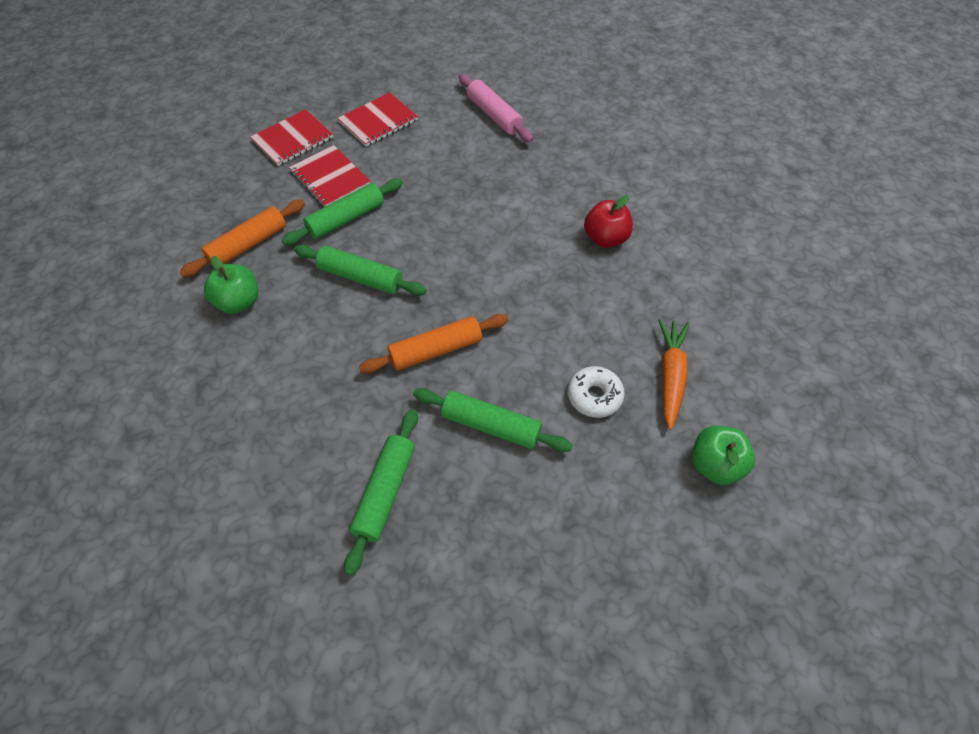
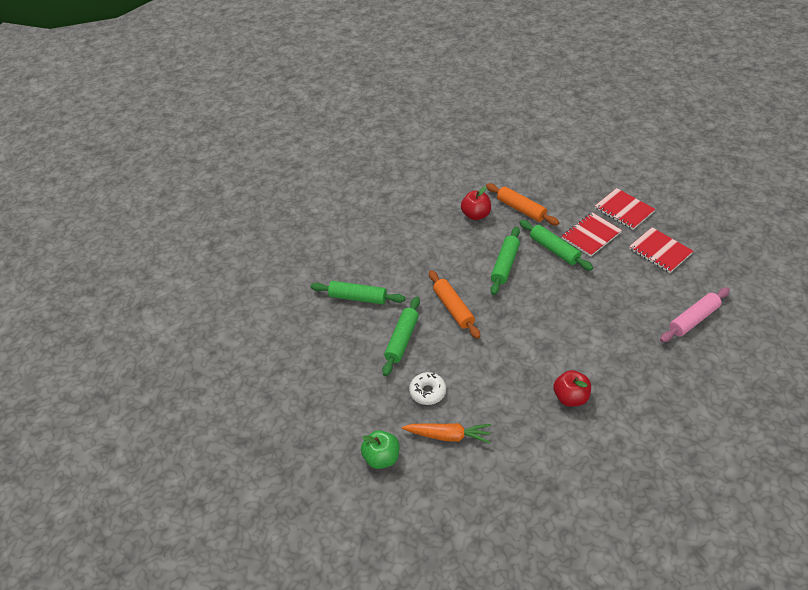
camera: 90 degrees right, 10 degrees down
(239, 302) = (476, 215): green apple -> red apple

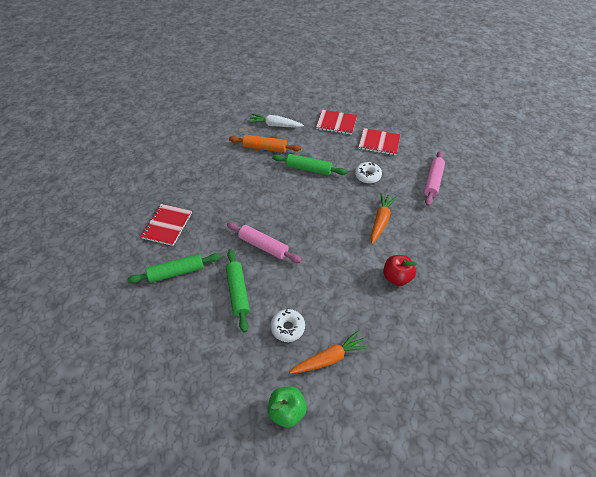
camera: 35 degrees left, 5 degrees up
(453, 308) = (263, 246): orange rolling pin -> pink rolling pin
(476, 215) = (233, 164): red apple -> none
(505, 265) = (280, 194): green rolling pin -> none
(549, 188) = (275, 125): none -> white carrot
(591, 235) = (327, 149): red notebook -> red notebook (167, 225)
(596, 336) = (380, 221): none -> orange carrot
(617, 283) = (367, 176): none -> white donut

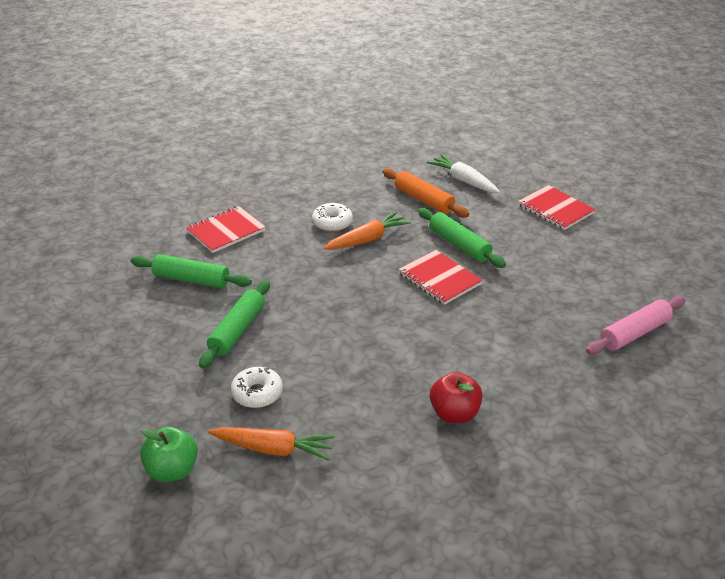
camera: 35 degrees right, 15 degrees down
(263, 246) = (314, 299): pink rolling pin -> none
(367, 176) = (537, 285): white donut -> white donut (332, 223)
(379, 142) = (597, 255): red notebook -> red notebook (439, 279)
(380, 221) = (500, 343): orange carrot -> orange carrot (367, 239)

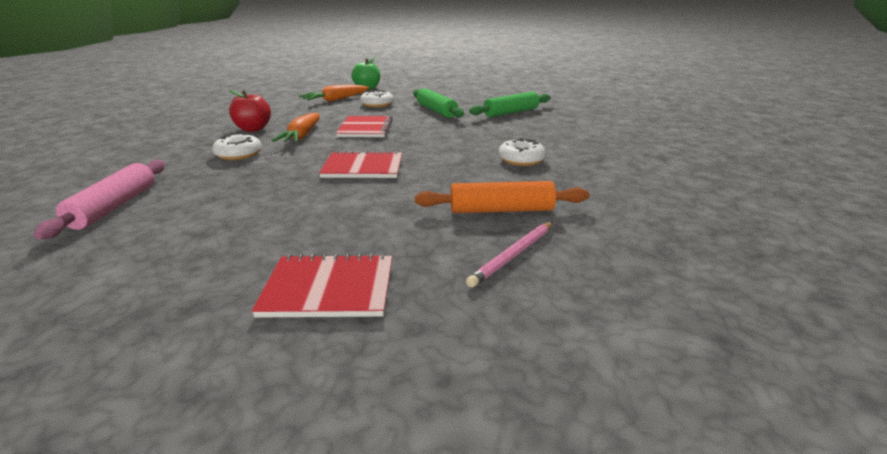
camera: 130 degrees right, 10 degrees down
(226, 231) = (562, 129): red notebook -> red notebook (365, 128)
(367, 239) = (470, 163): orange carrot -> orange carrot (302, 136)
(459, 245) = (388, 193): green rolling pin -> none
(463, 181) = (513, 255): white carrot -> pink pencil
(509, 360) = (238, 154): none -> white donut

